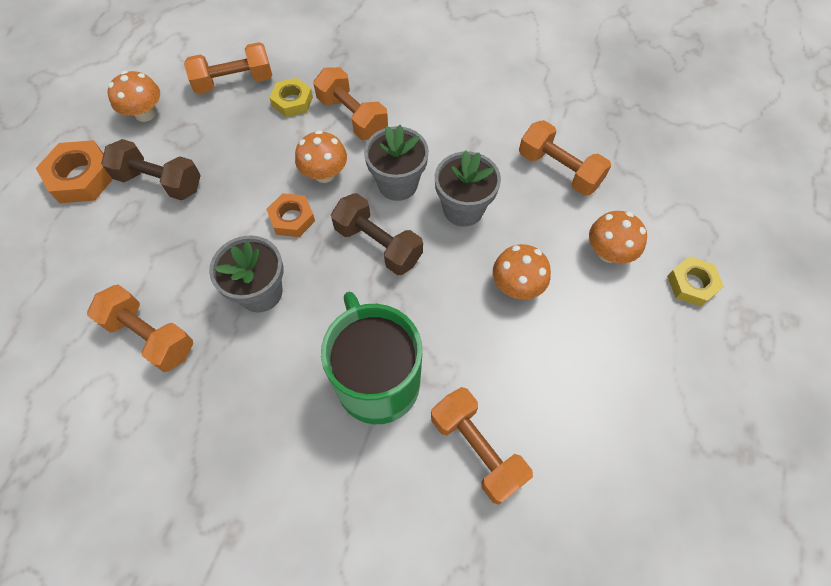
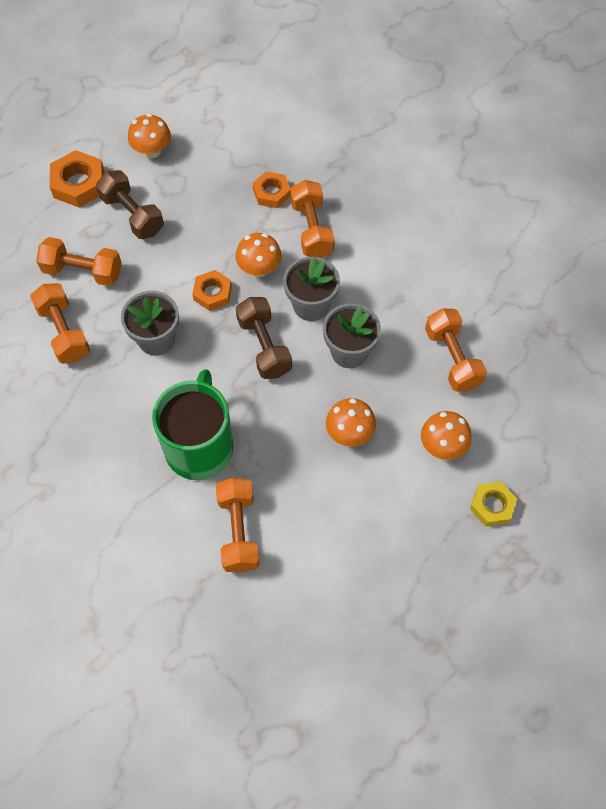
camera: 30 degrees right, 0 degrees up
(234, 82) = (235, 154): orange dumbbell -> orange dumbbell (83, 271)
(292, 101) = (271, 193): yellow nut -> orange nut

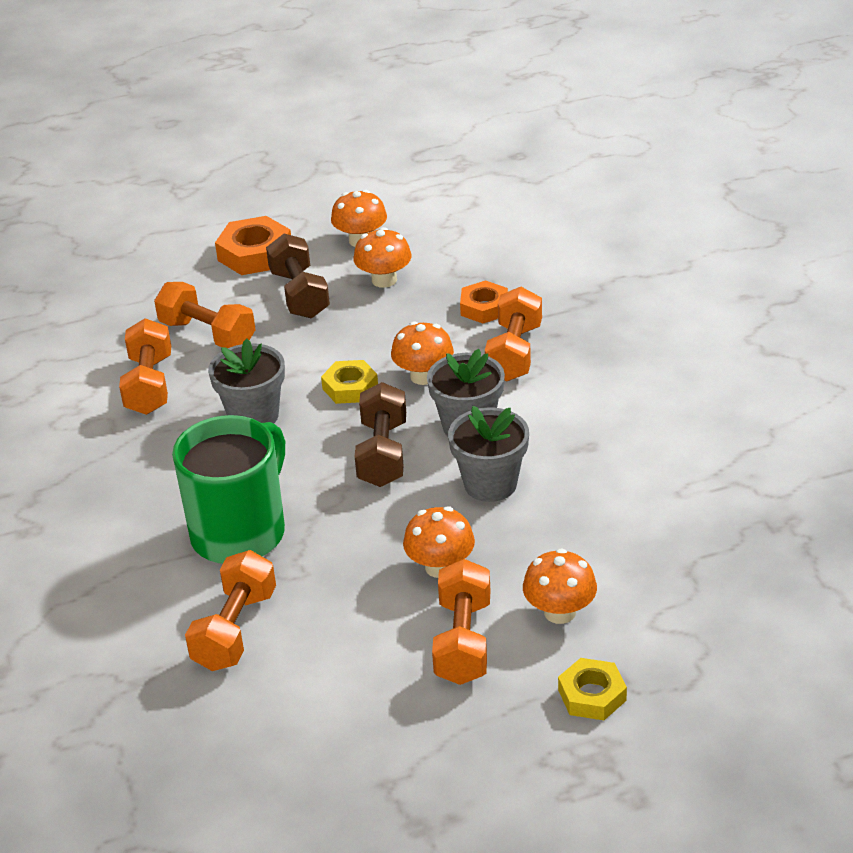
camera: 25 degrees right, 25 degrees down
(188, 185) = (384, 280): none -> orange mushroom
(212, 293) = (350, 387): orange nut -> yellow nut
(452, 358) = (627, 523): orange dumbbell -> orange dumbbell (463, 641)

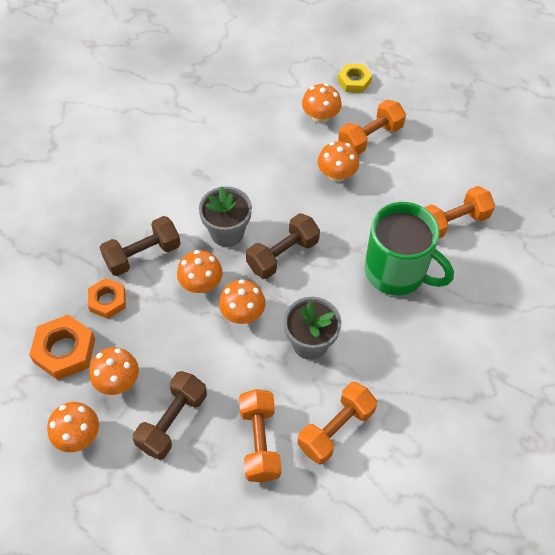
camera: 135 degrees left, 20 degrees up
(240, 532) = (397, 272): green mug -> green mug turned 135 degrees counterclockwise
(255, 254) = (146, 496): orange nut -> orange nut (64, 350)
(350, 387) = (242, 313): yellow nut -> orange mushroom
(490, 484) = (263, 193): grey flower pot -> none
(514, 353) = (142, 255): orange dumbbell -> brown dumbbell

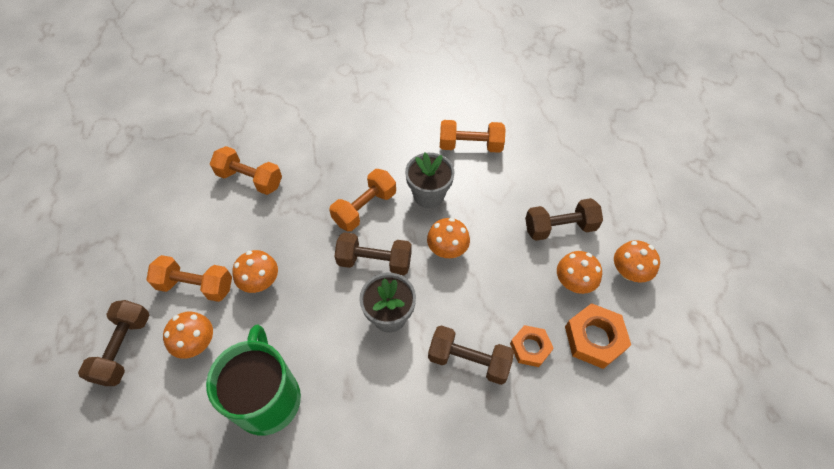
camera: 130 degrees left, 0 degrees up
(201, 284) = (451, 295): orange mushroom -> none
(259, 442) = (519, 175): orange dumbbell -> orange dumbbell (365, 208)
(354, 81) = (124, 348): yellow nut -> brown dumbbell
(397, 272) = (325, 184): green mug -> green mug (267, 398)

